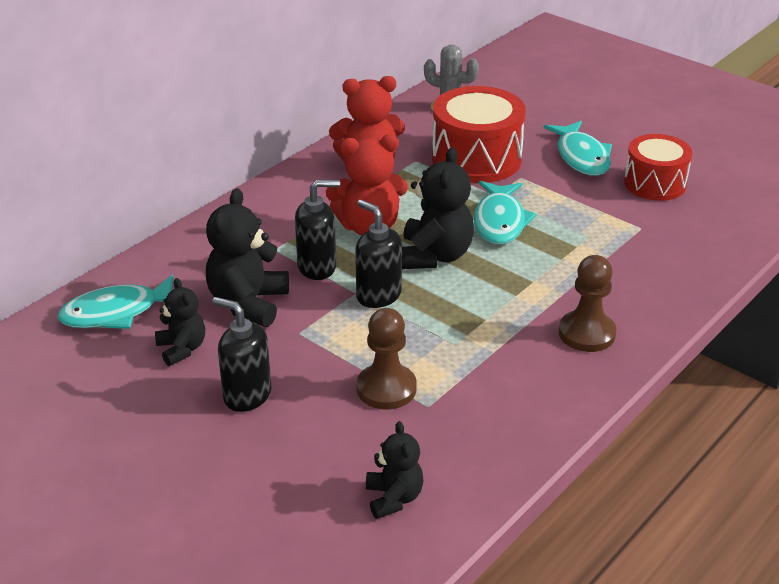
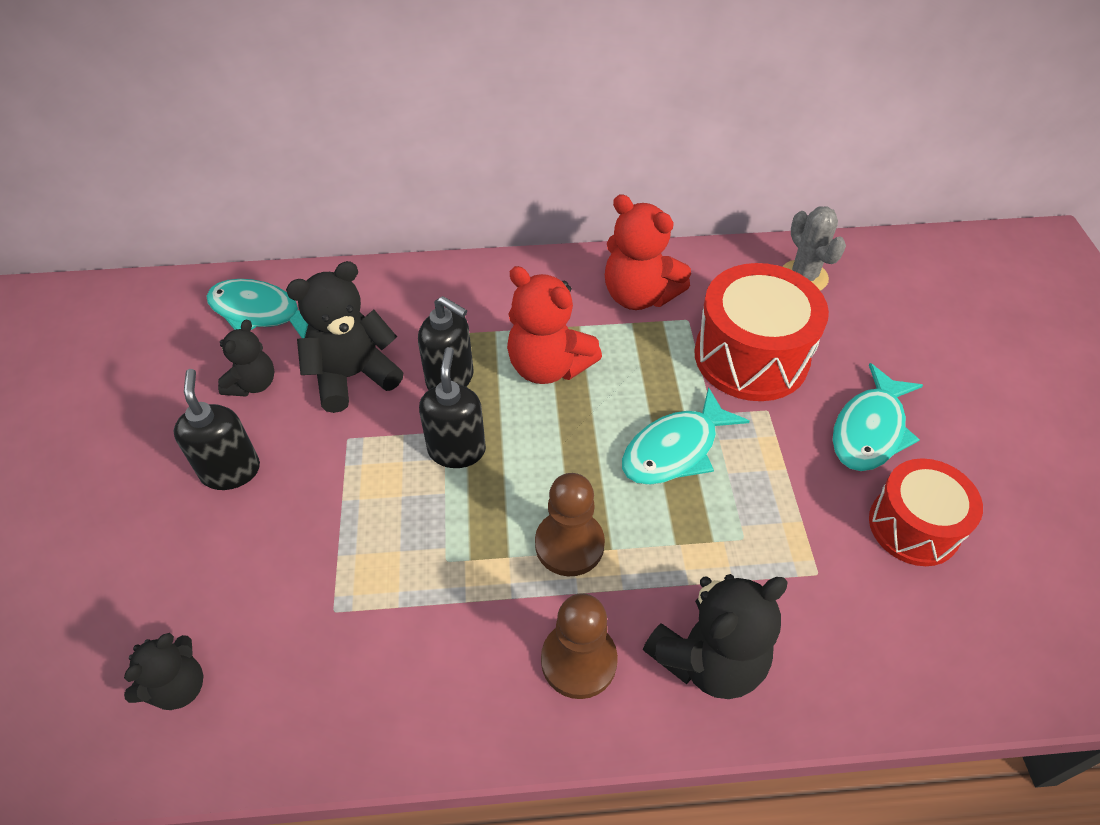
camera: 45 degrees right, 15 degrees up
(386, 389) = (329, 560): brown pawn -> brown pawn (569, 544)
(434, 256) = (561, 444): black teddy bear -> black teddy bear (709, 659)

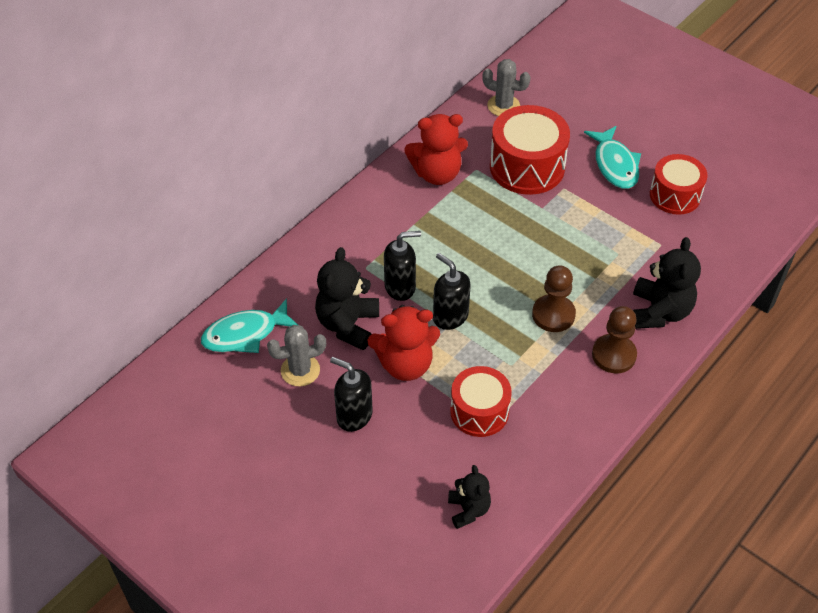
camera: 45 degrees left, 0 degrees up
(253, 384) = (300, 370): black teddy bear -> grey cactus
(344, 582) = (479, 411): none -> red drum
(548, 366) = (440, 243): red teddy bear -> red teddy bear (405, 364)
(675, 449) = (546, 237): turquoise fish -> none

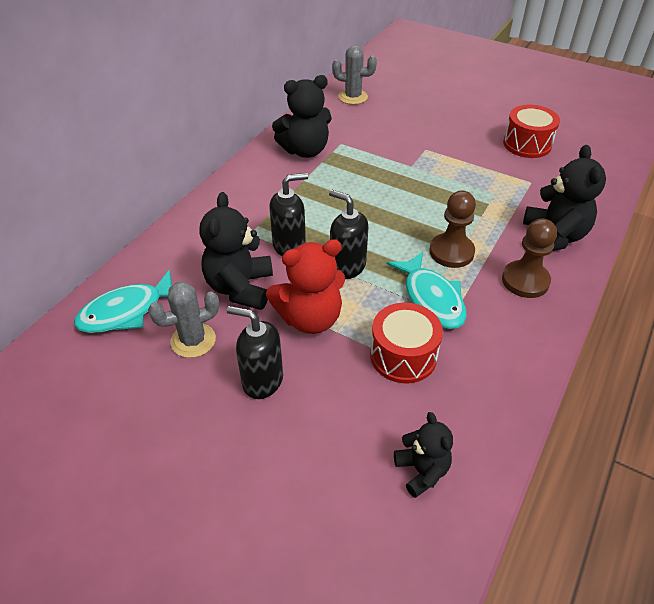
camera: 10 degrees left, 5 degrees down
(437, 174) = (305, 150): red teddy bear -> black teddy bear
(527, 167) = (387, 137): red drum -> none
(615, 164) = (465, 128): turquoise fish -> turquoise fish (431, 298)

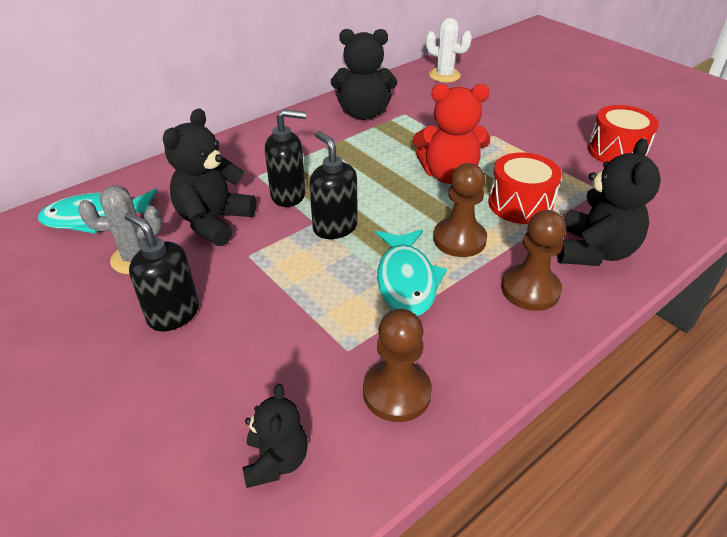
camera: 20 degrees right, 5 degrees down
(310, 318) = (263, 267): red teddy bear -> red teddy bear (449, 175)
(353, 97) = (444, 75): grey cactus -> white cactus
(403, 356) = (336, 331): red drum -> red drum (520, 204)
(476, 391) = (397, 392): none -> brown pawn

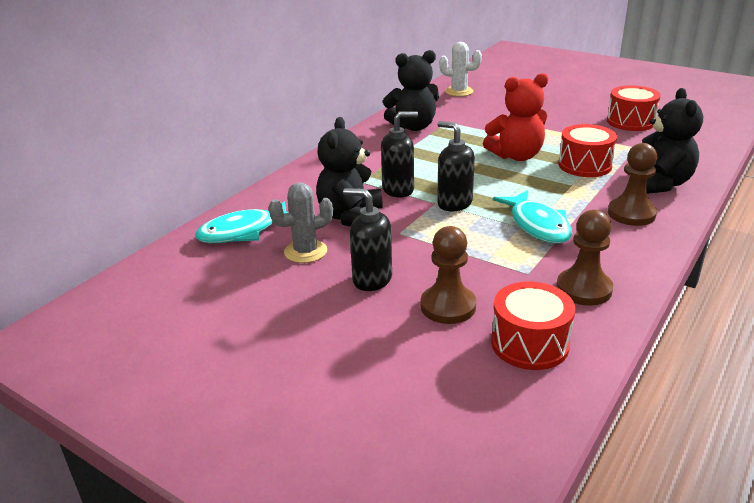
camera: 15 degrees left, 10 degrees down
(276, 461) = (529, 344): black teddy bear -> red drum
(459, 239) = (557, 194): brown pawn -> brown pawn (448, 306)

